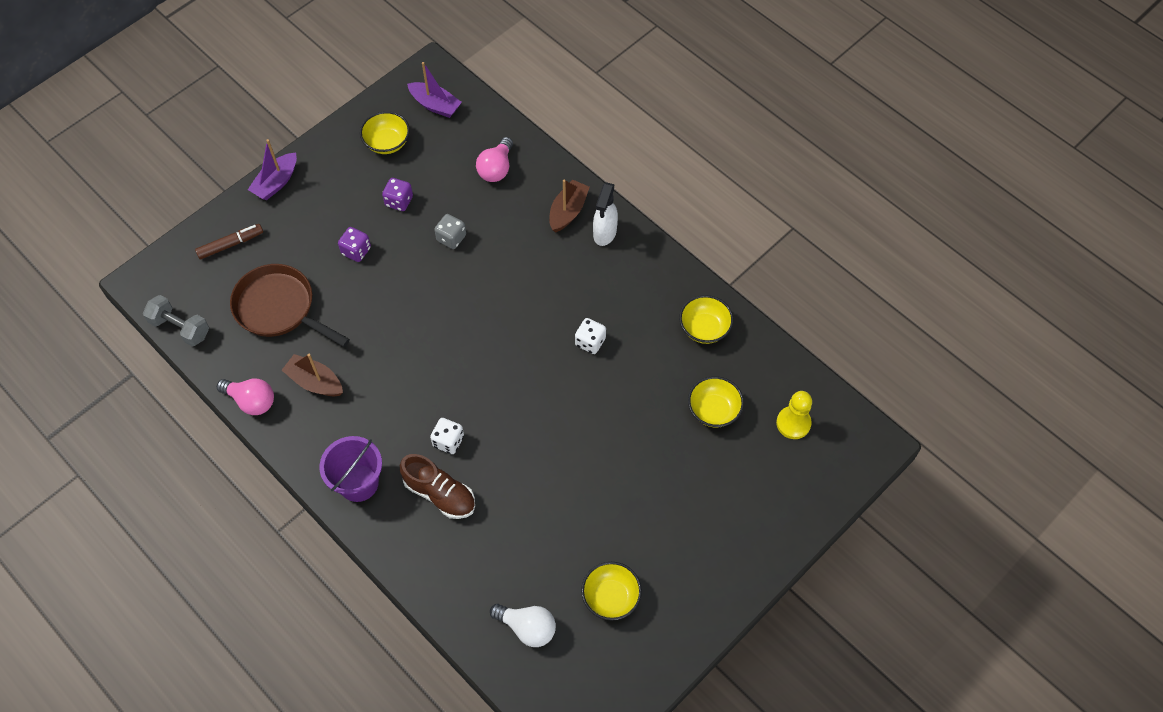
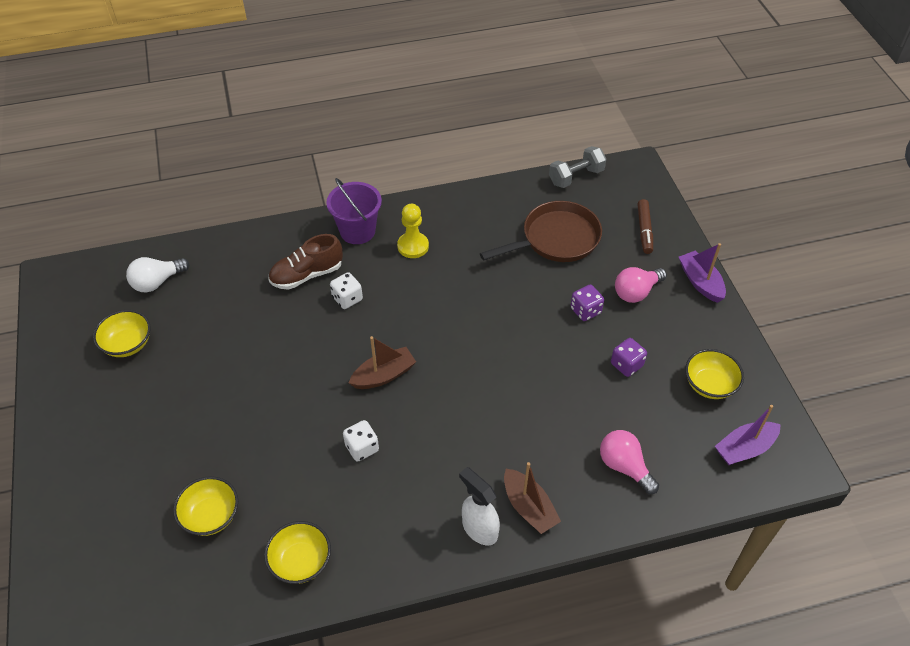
camera: 120 degrees right, 10 degrees down
(251, 401) = (477, 195): pink light bulb -> pink light bulb (636, 292)
(315, 382) = (467, 237): brown boat -> brown boat (384, 375)
(451, 238) = (556, 388): grey dice -> none
(793, 423) = (137, 582): yellow pawn -> yellow pawn (413, 246)

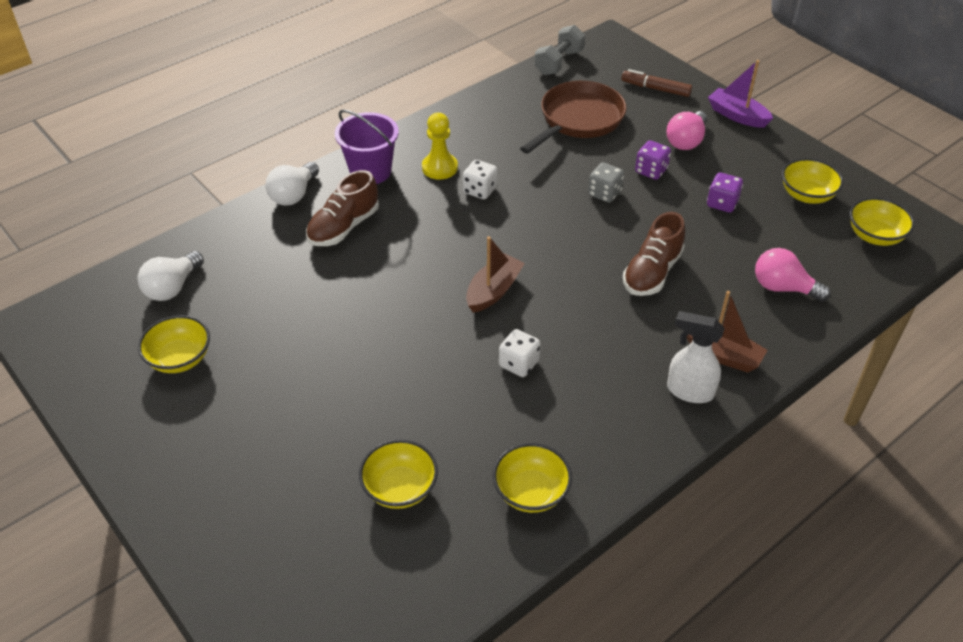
camera: 25 degrees left, 5 degrees down
(288, 232) = (294, 195): none -> white light bulb
(347, 298) = (404, 235): white dice -> white dice (480, 190)
(521, 408) = (652, 272): none -> brown shoe
(531, 318) = (604, 193): none -> grey dice
(644, 230) = (655, 89): brown marker -> brown marker turned 135 degrees clockwise
(744, 448) = (875, 236): purple boat -> yellow bowl

